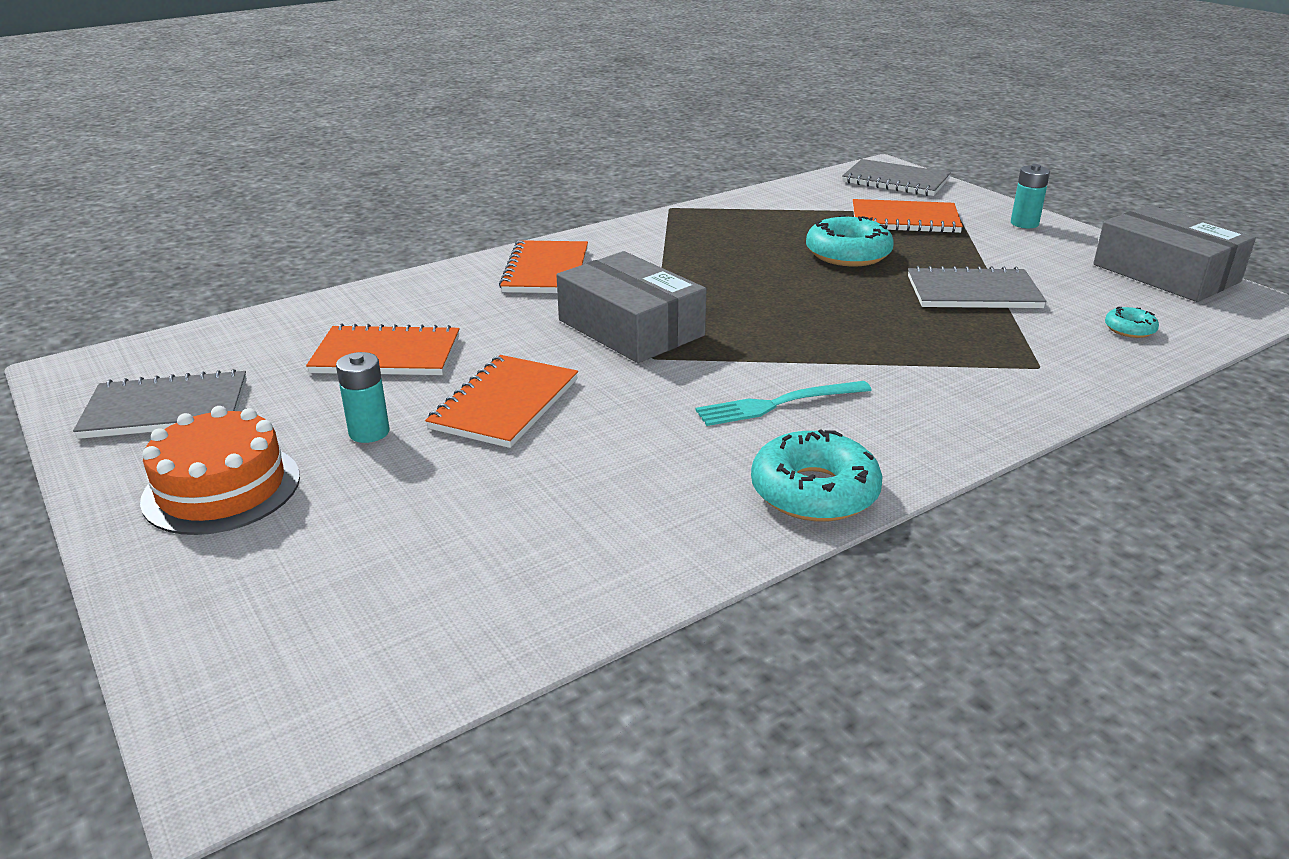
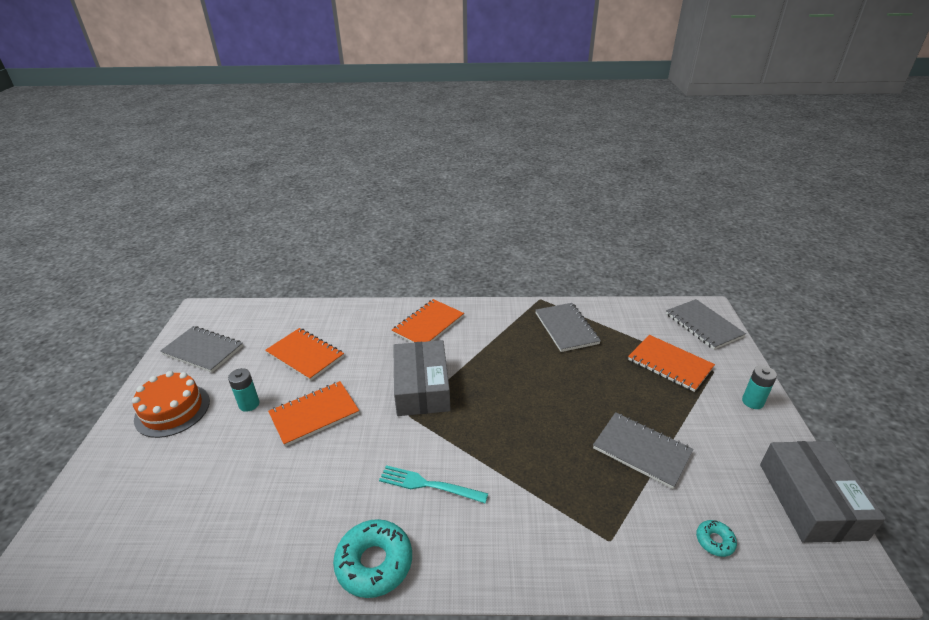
camera: 35 degrees right, 5 degrees up
(743, 223) = (566, 328): none -> grey notebook
(848, 254) = (599, 380): turquoise donut -> none

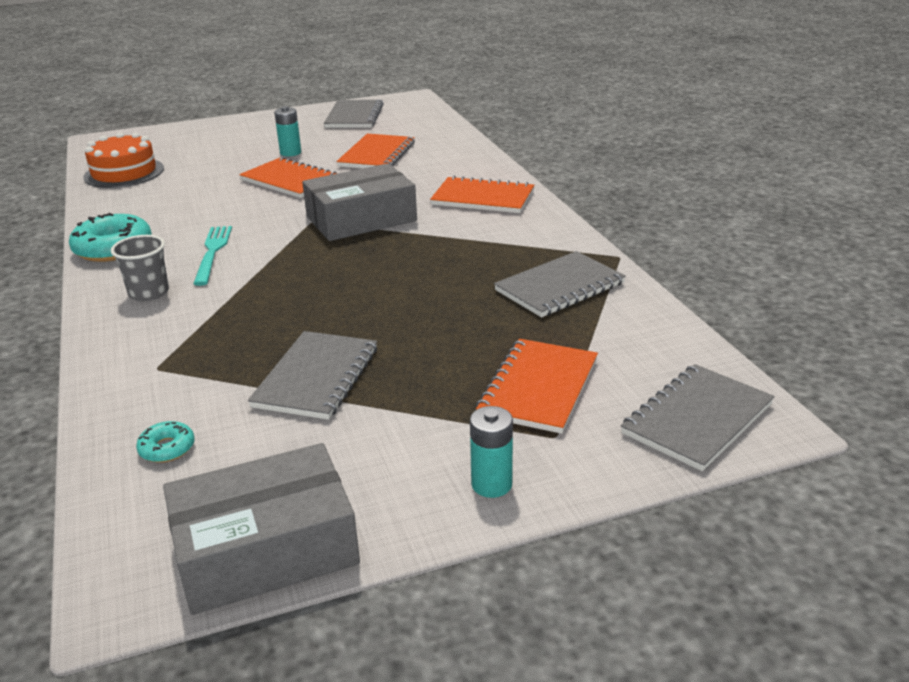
camera: 70 degrees right, 5 degrees down
(172, 410) = (269, 130): orange cake -> orange cake (124, 173)
(483, 538) = (149, 293): none -> grey cup

